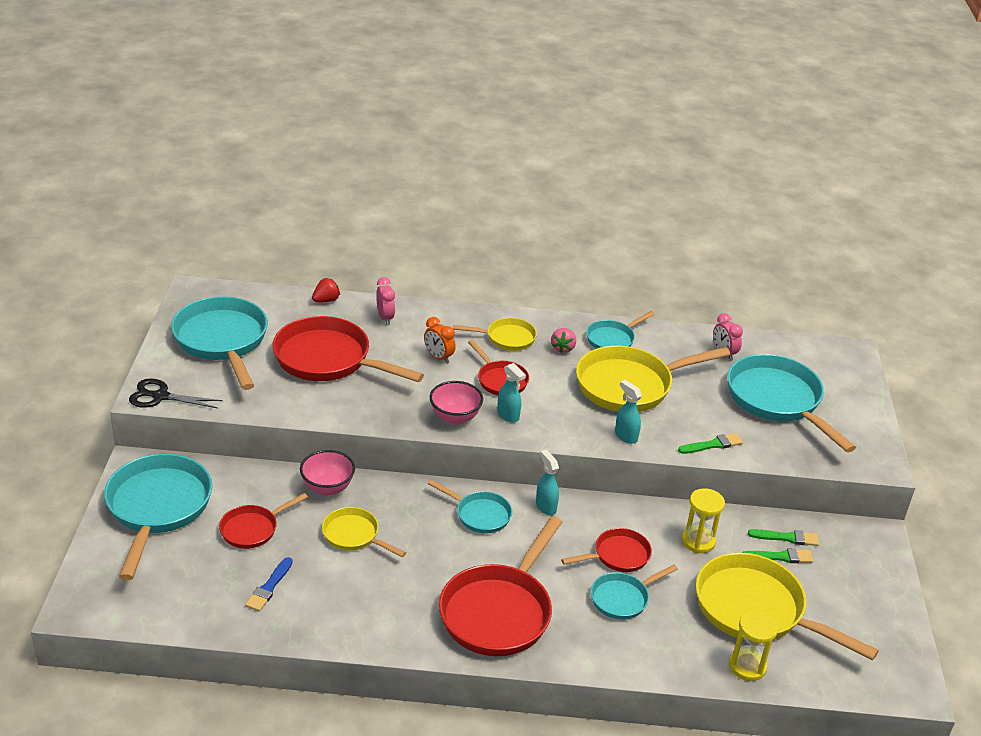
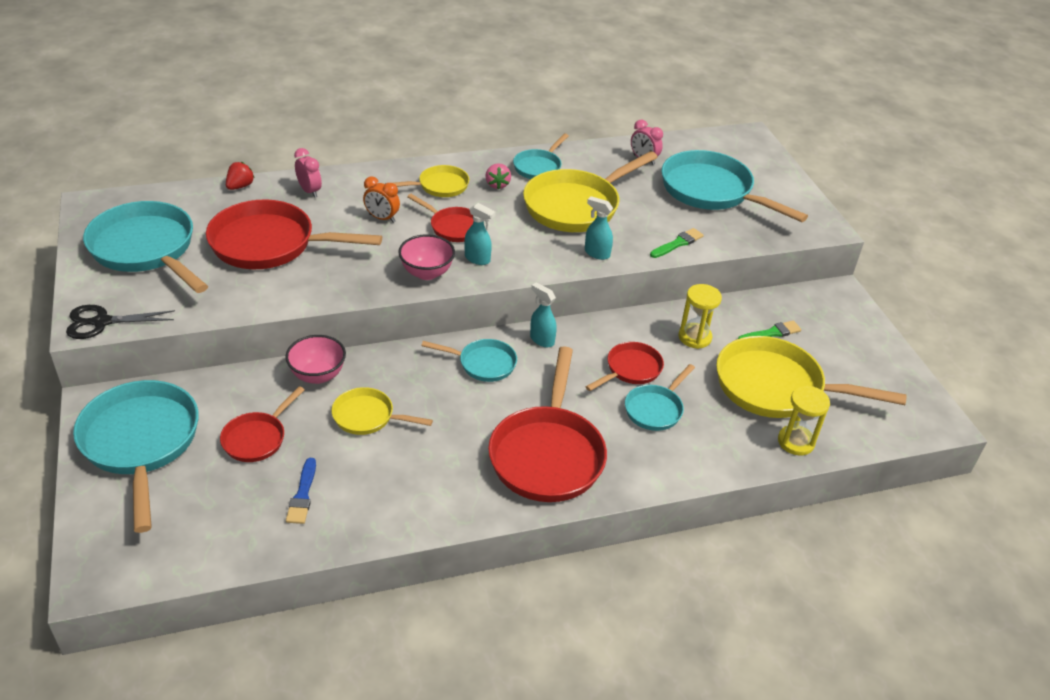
camera: 20 degrees left, 5 degrees up
(787, 538) = (767, 314): green brush -> none

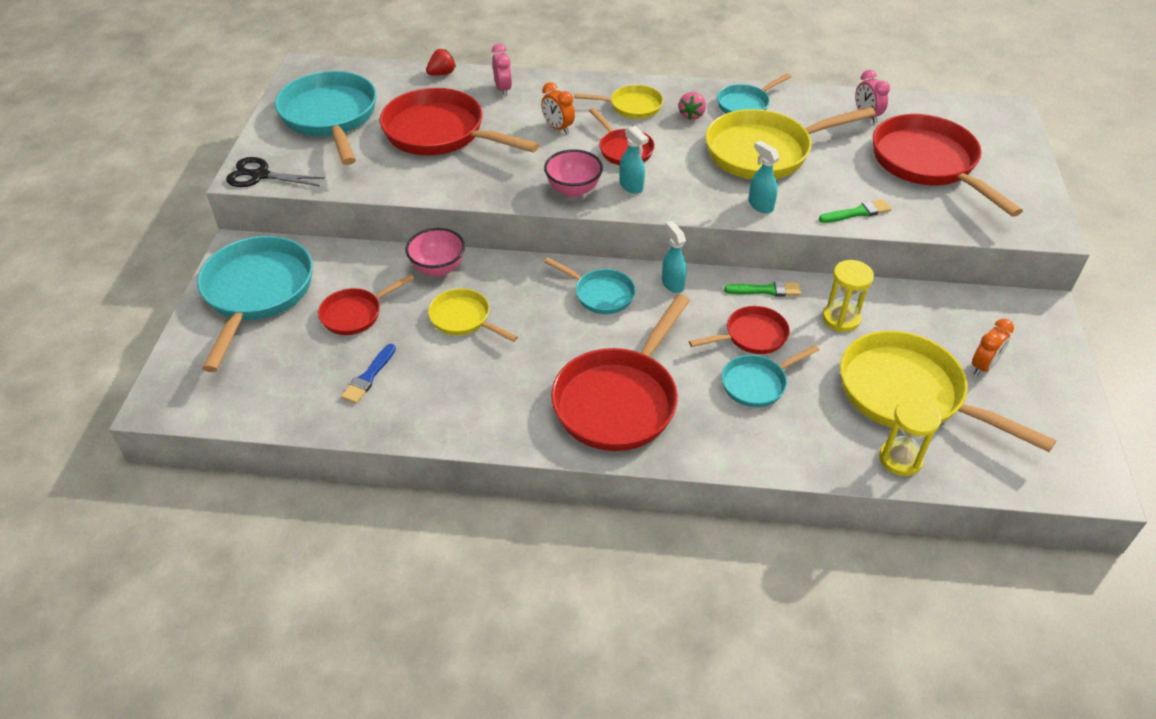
camera: 25 degrees right, 5 degrees up
(711, 191) = (928, 164): turquoise pan -> red pan
(771, 333) = (933, 334): green brush -> green brush (766, 290)
(819, 350) = (983, 366): none -> orange clock

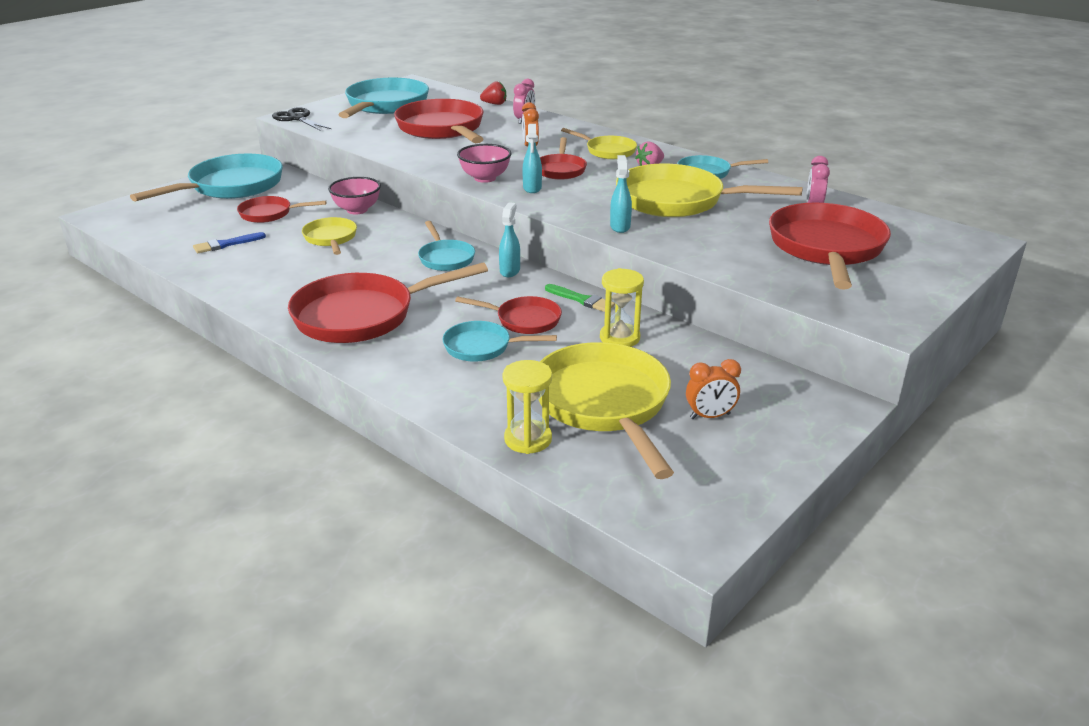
camera: 35 degrees right, 15 degrees down
(857, 212) = (701, 255): green brush -> none

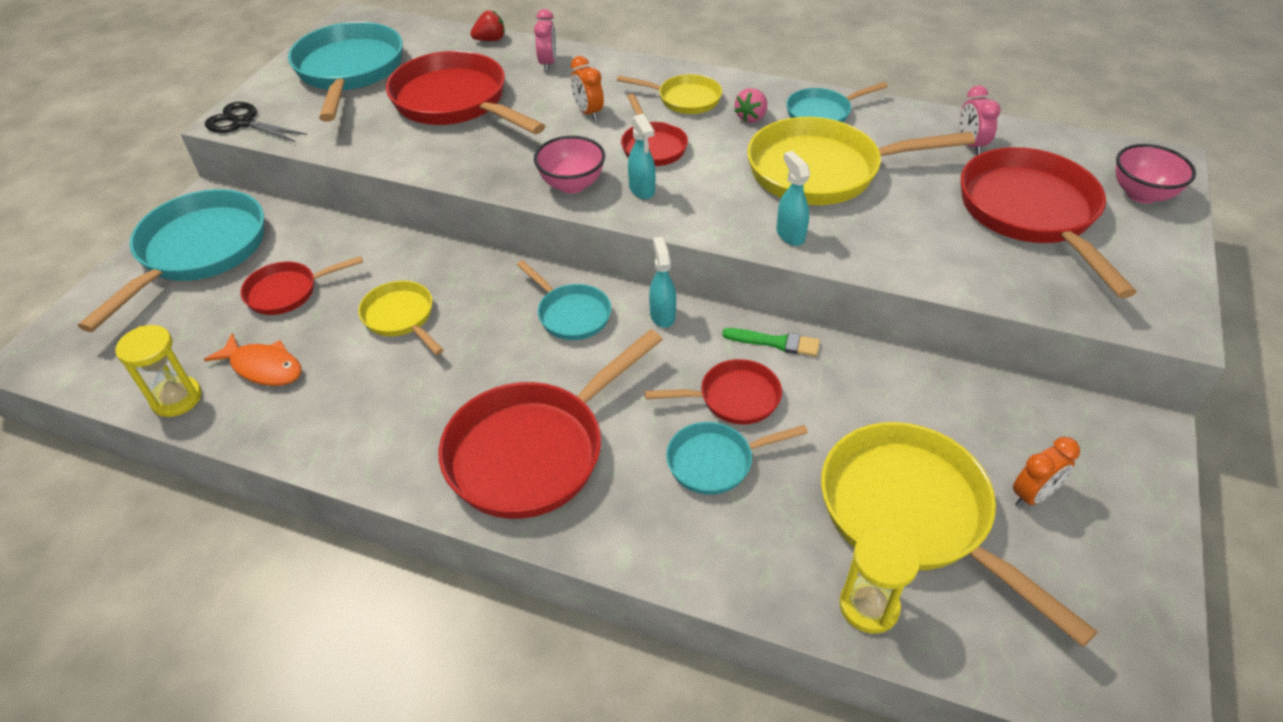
camera: 20 degrees left, 15 degrees up
(226, 244) = (263, 367): blue brush -> orange fish
(357, 210) = (402, 254): pink bowl -> pink bowl (1141, 194)
(619, 338) = (858, 395): yellow hourglass -> yellow hourglass (177, 398)

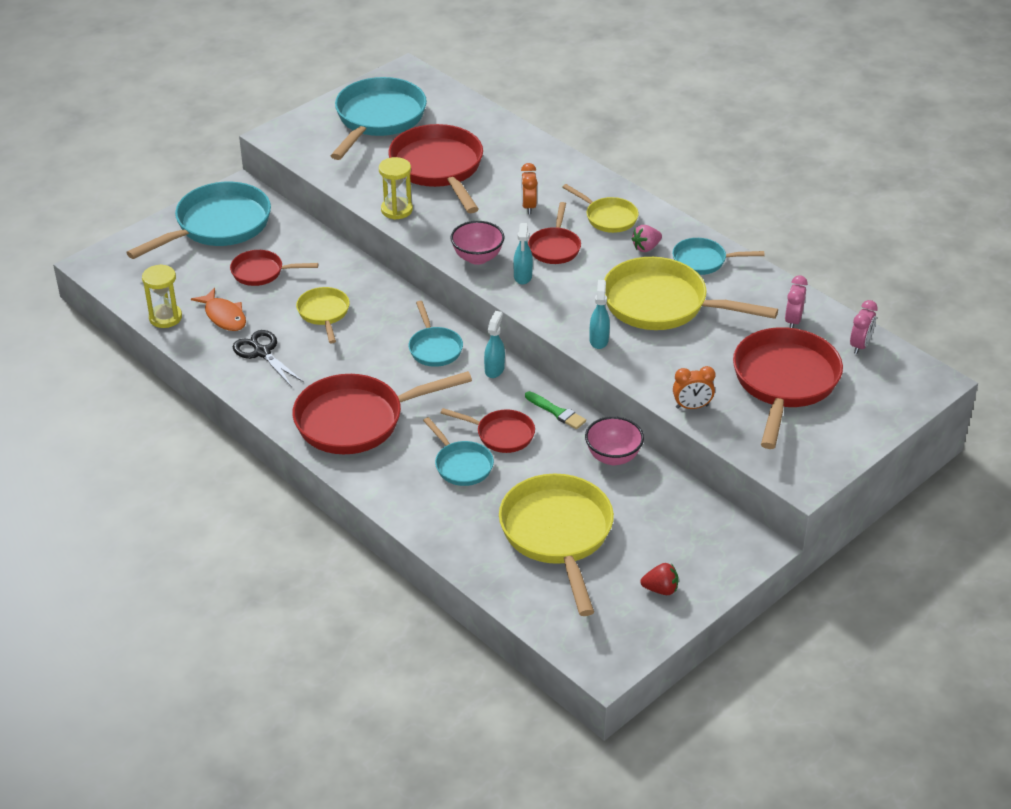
camera: 25 degrees right, 5 degrees down
(243, 123) = (284, 140): black scissors -> black scissors (262, 352)
(490, 40) = (498, 122): red strawberry -> red strawberry (660, 589)
(548, 64) = (527, 156): pink clock -> pink clock (860, 345)
(715, 462) = (461, 465): turquoise pan -> turquoise pan turned 135 degrees counterclockwise
(869, 606) = (491, 566): yellow hourglass -> yellow hourglass (397, 210)
(1032, 495) = (642, 552): orange clock -> orange clock (692, 407)
(1141, 194) = (883, 397): pink bowl -> pink bowl (613, 457)

